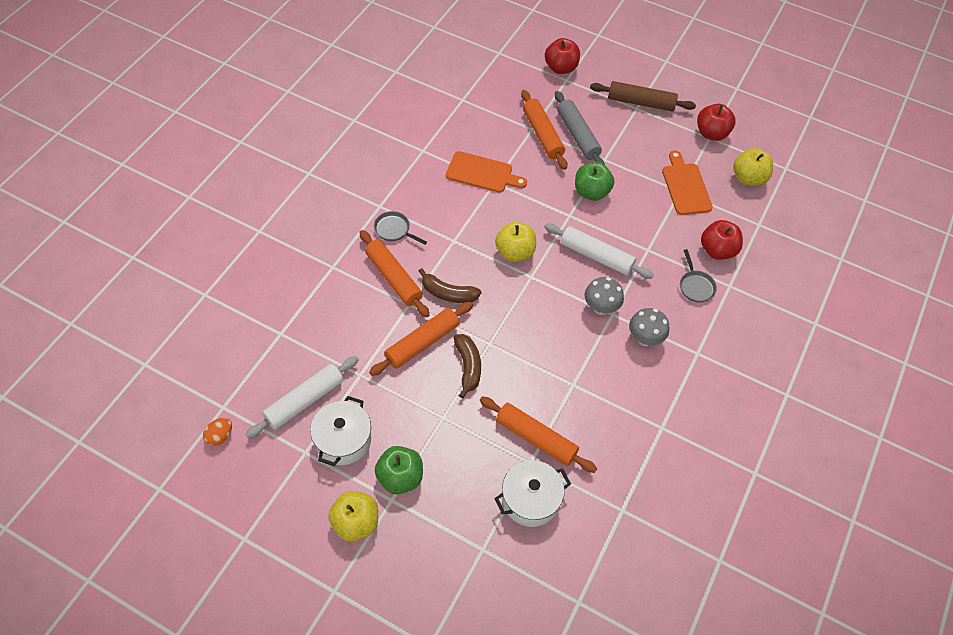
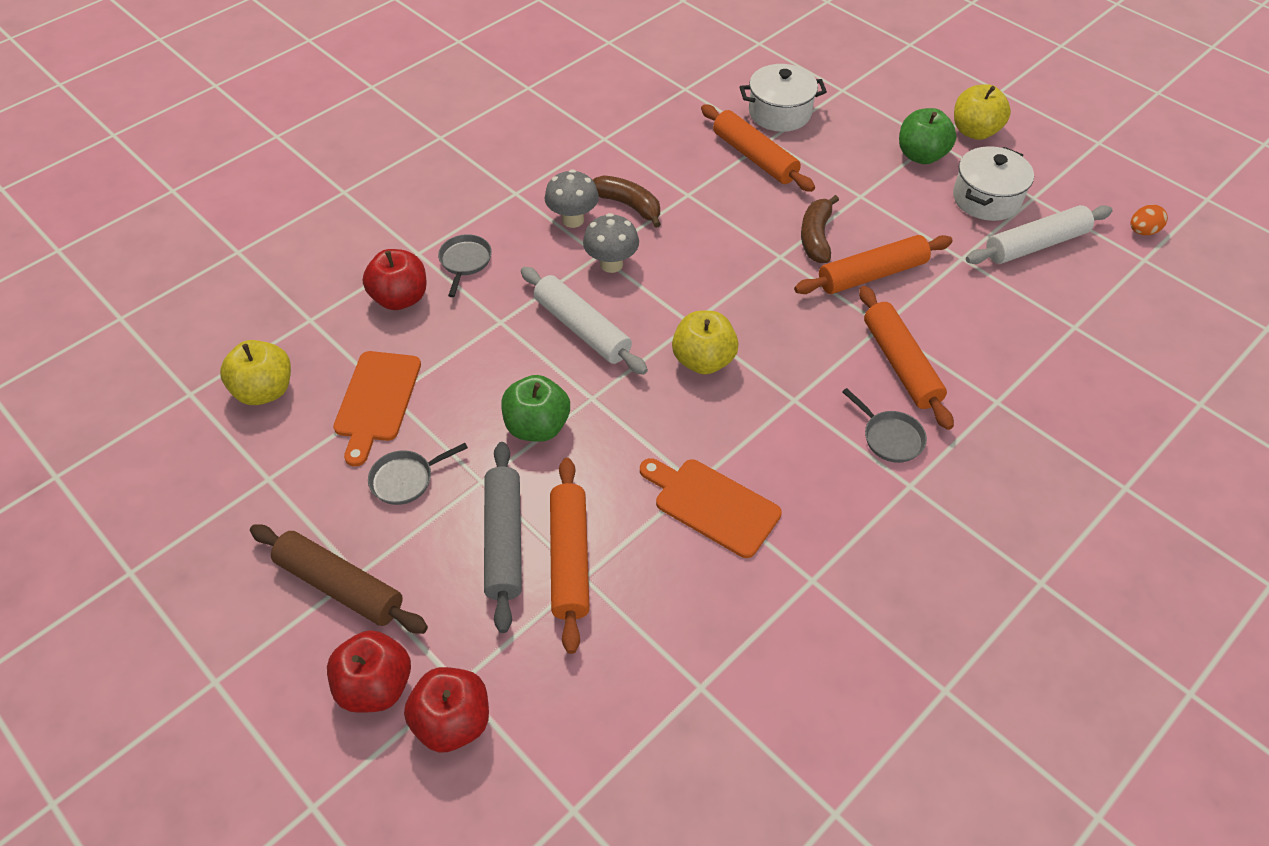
camera: 160 degrees left, 5 degrees down
(448, 293) = (822, 326): brown banana -> brown banana (628, 205)
(642, 152) = (406, 479): none -> grey pan
(711, 133) = (258, 485): red apple -> red apple (375, 686)

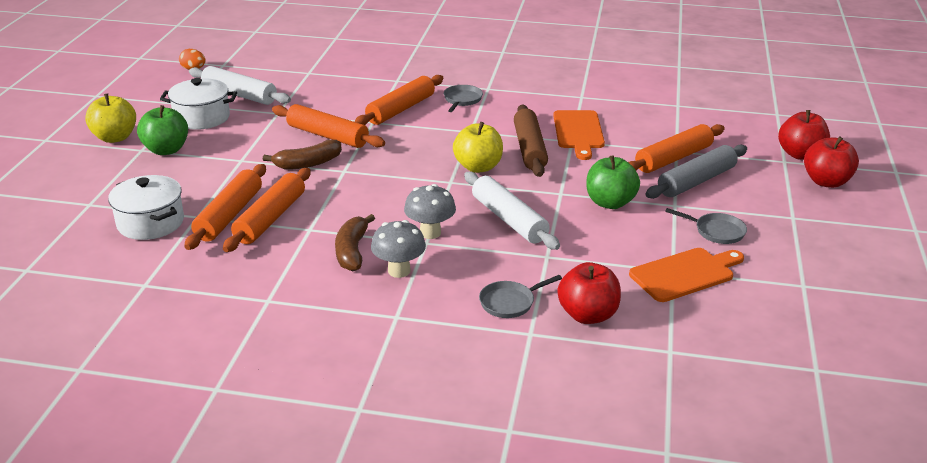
camera: 125 degrees left, 20 degrees down
(265, 391) = (755, 331): yellow apple -> none
(340, 586) = (807, 219): brown rolling pin -> brown rolling pin (529, 149)
(582, 329) = (509, 219): white rolling pin -> white rolling pin turned 45 degrees counterclockwise
(727, 178) = (270, 218): none -> orange rolling pin

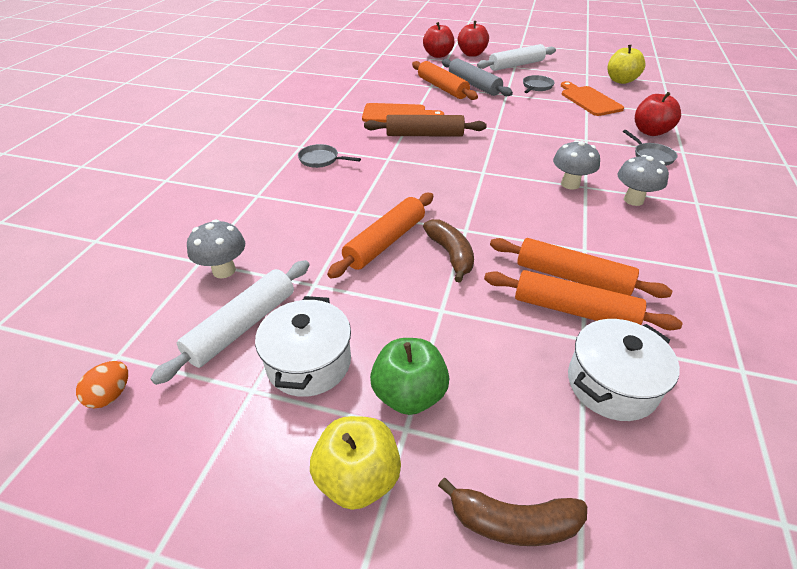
camera: 85 degrees left, 10 degrees up
(297, 81) = (224, 270): none -> grey mushroom
(352, 251) = (613, 224): brown banana -> brown banana (513, 522)
(401, 109) = (332, 194): orange rolling pin -> none
(478, 167) = (456, 158): yellow apple -> yellow apple (621, 81)
(509, 219) = (540, 150): white rolling pin -> white rolling pin (516, 65)
(610, 203) = (507, 113): green apple -> none

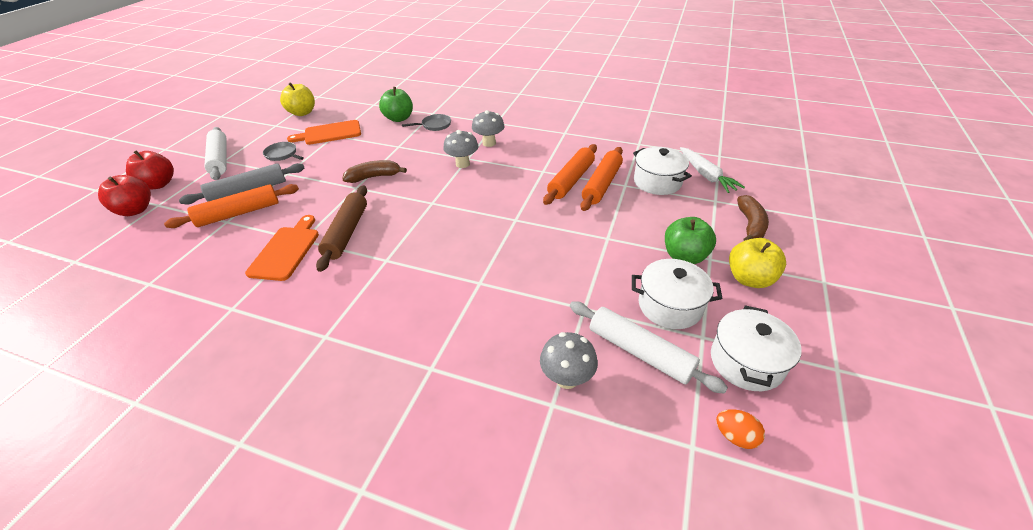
camera: 85 degrees left, 0 degrees up
(201, 431) = (746, 362): none -> white pot
(321, 160) = (368, 314): grey pan -> none
(385, 242) = (528, 264): orange rolling pin -> none
(451, 255) = (546, 229): brown banana -> brown banana (374, 177)
(650, 132) = (399, 118): red apple -> green apple
(675, 474) = (706, 175): none -> white carrot

